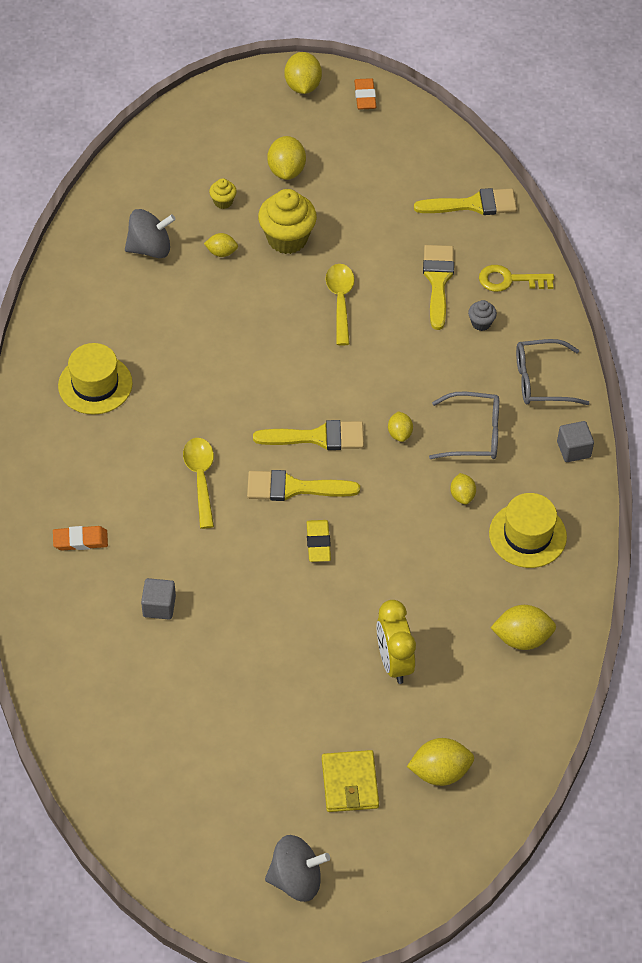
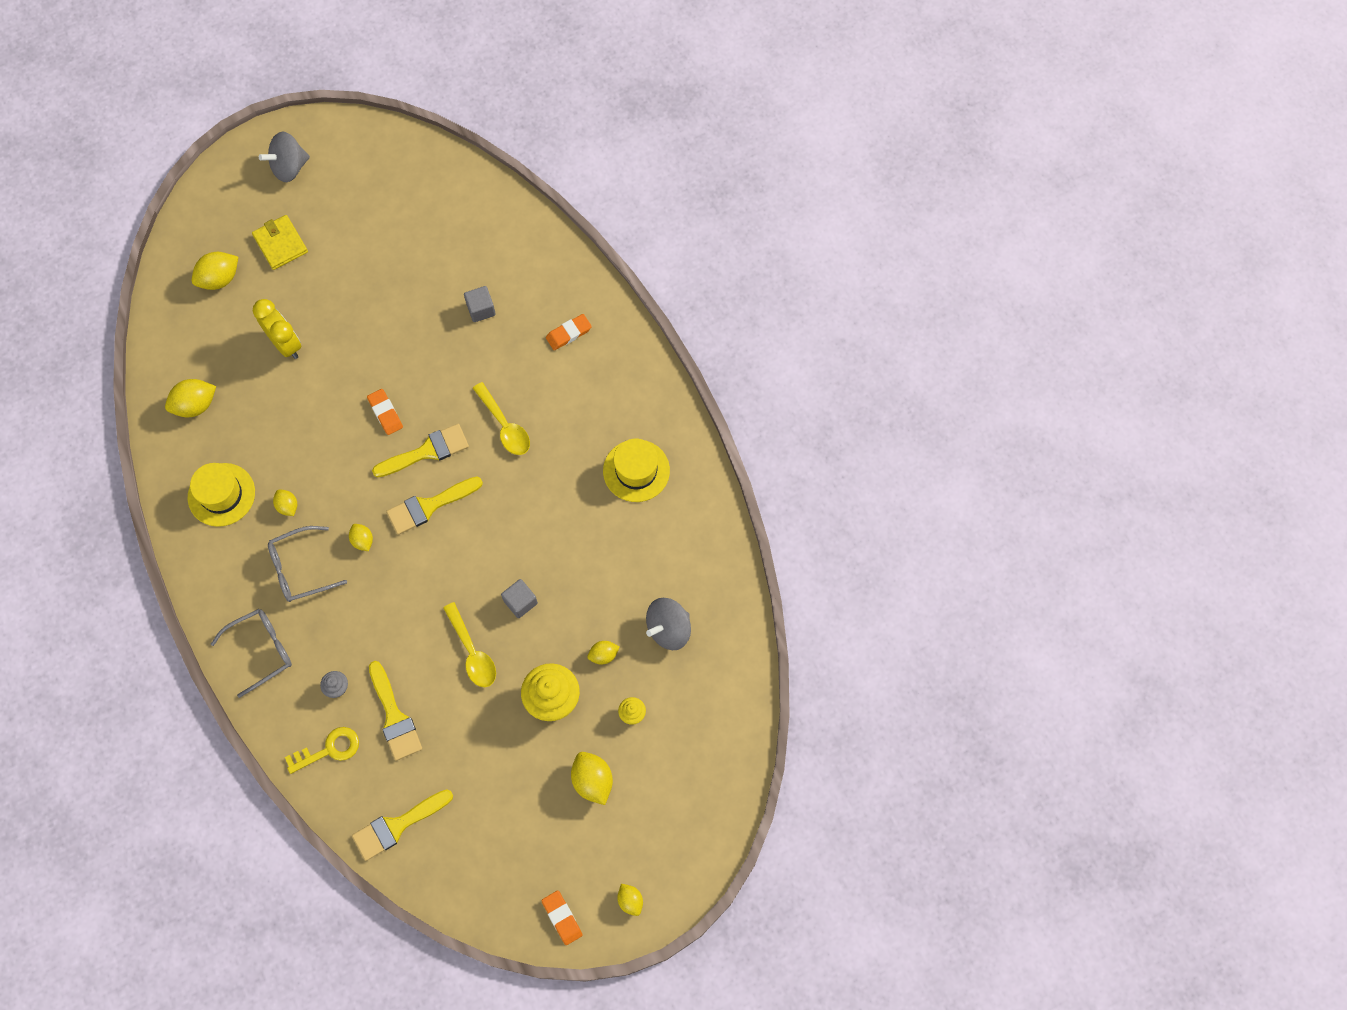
camera: 155 degrees right, 15 degrees up
(303, 86) = (630, 900): yellow lemon -> yellow lemon, size x0.60
(318, 543) = (385, 413): yellow eraser -> orange eraser
(573, 449) = (210, 592): grey cube -> grey cube (520, 602)

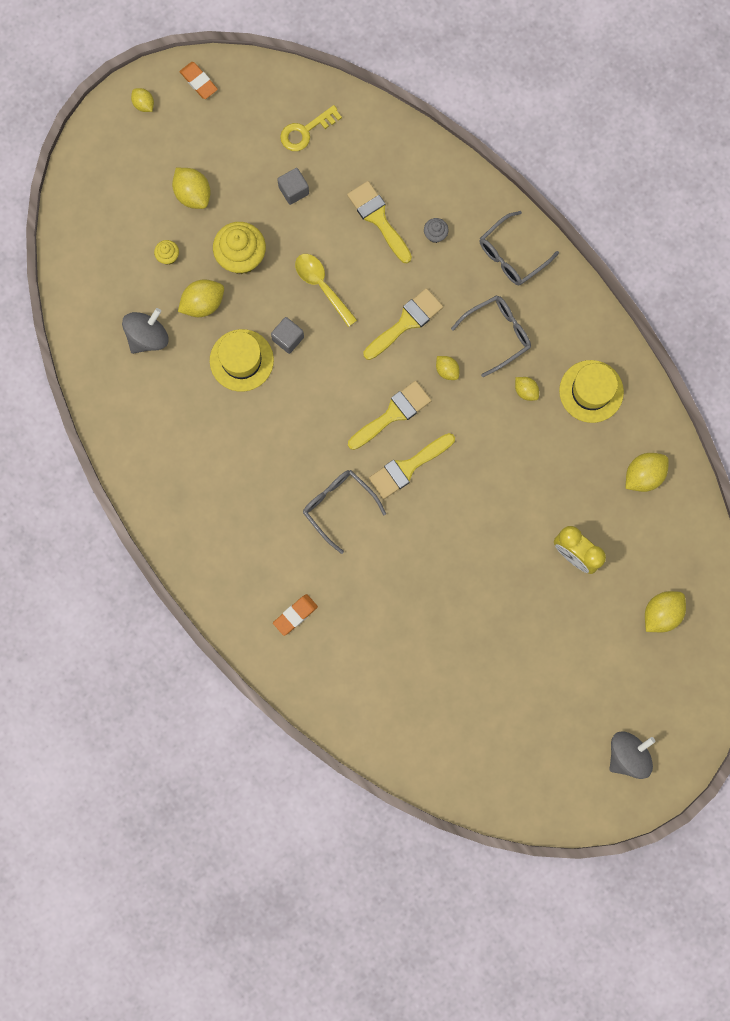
camera: 170 degrees right, 10 degrees up
(280, 244) = (611, 663): yellow wallet -> none
(329, 749) = (428, 181): yellow key -> yellow key (305, 131)
(385, 413) = (457, 499): orange eraser -> none
(397, 825) = (353, 130): yellow brush -> yellow brush (406, 322)
(481, 309) = (389, 626): grey cube -> grey cube (293, 190)
(505, 426) = (338, 506): yellow spoon -> grey glasses
(603, 655) = (203, 303): yellow lemon -> yellow lemon, size x1.67
(636, 470) = (203, 483): yellow hat -> yellow hat (241, 360)

